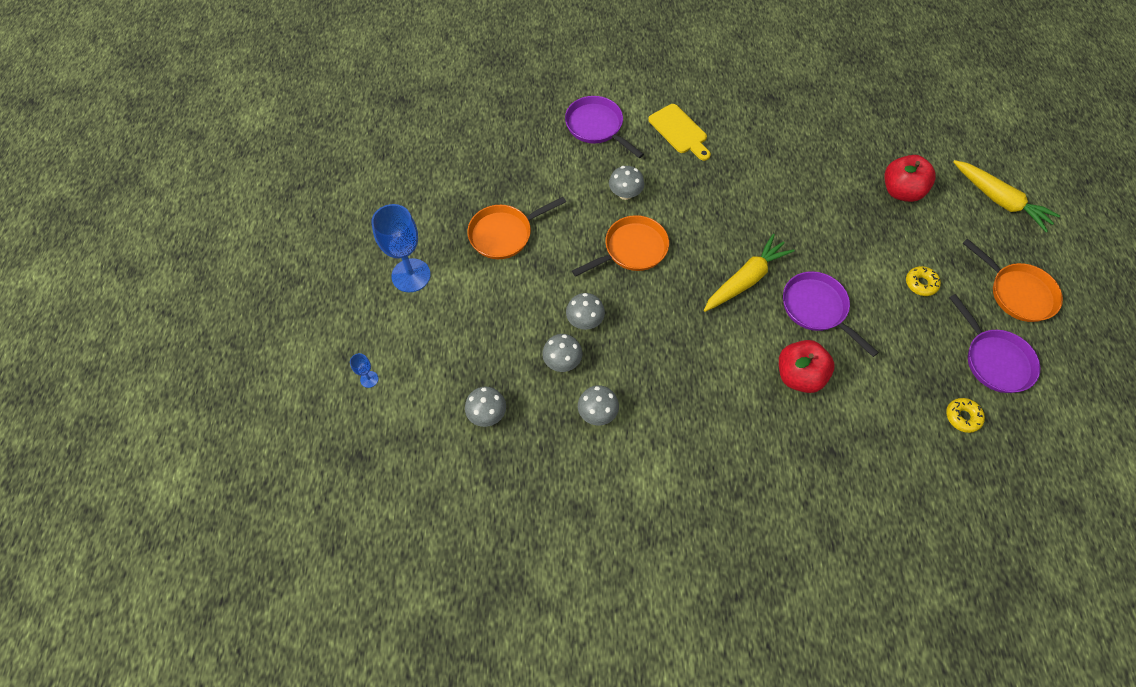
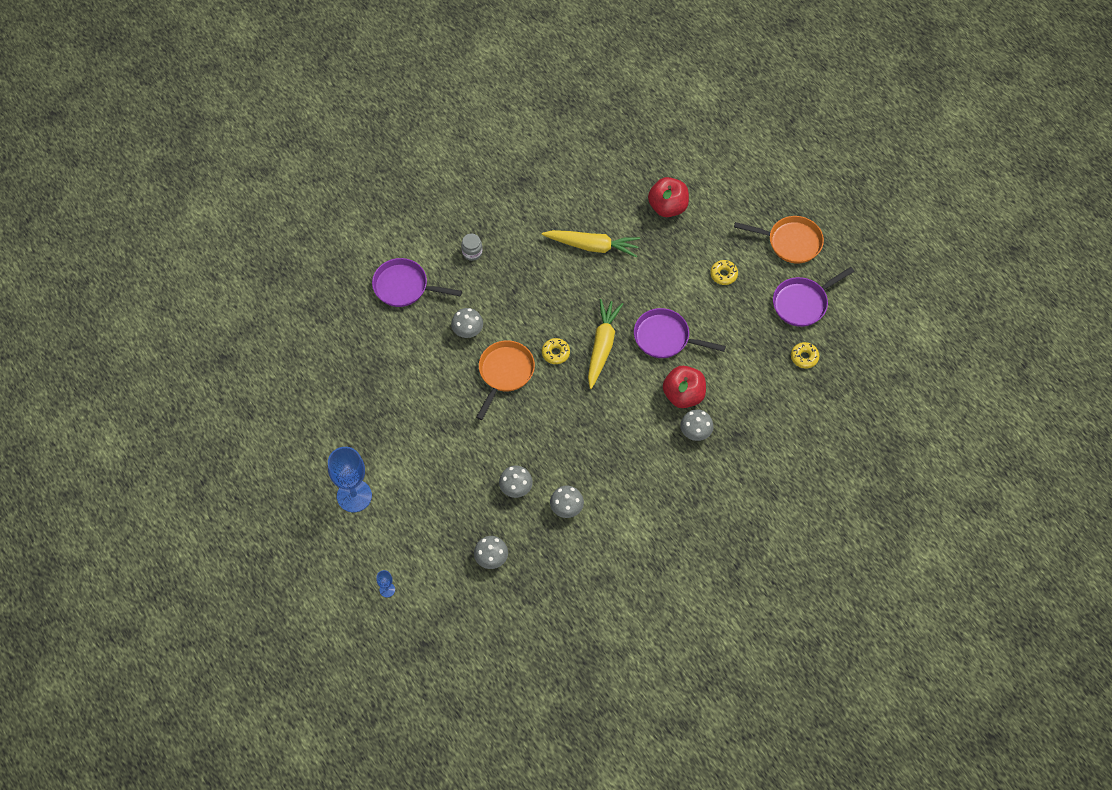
camera: 35 degrees left, 0 degrees up
(504, 234) = (400, 419): orange pan -> none
(585, 321) = (510, 448): grey mushroom -> grey mushroom (695, 432)
(679, 131) = (472, 252): yellow cutting board -> grey jar
(694, 260) = (555, 353): none -> yellow donut
(994, 360) = (802, 303): purple pan -> purple pan turned 120 degrees clockwise
(999, 200) = (740, 173): yellow carrot -> yellow carrot (592, 246)

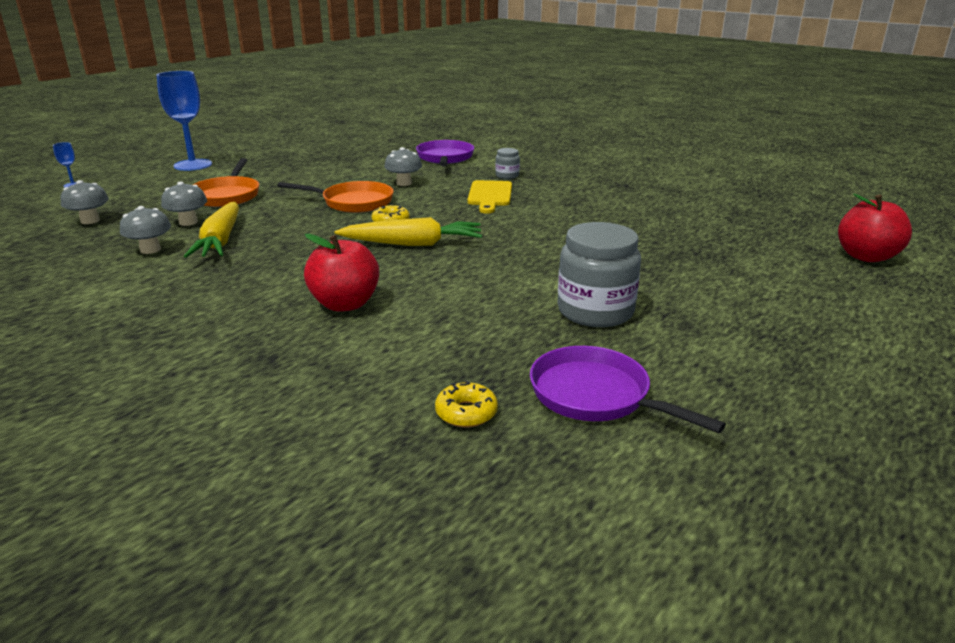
camera: 75 degrees right, 35 degrees down
(518, 277) = (489, 195): none -> yellow cutting board
(592, 246) = (566, 224): yellow carrot -> yellow carrot (220, 241)
(665, 337) = (446, 280): purple pan -> none
(667, 207) = (677, 259): red apple -> red apple (866, 256)
(695, 432) = (274, 321): grey mushroom -> none
(723, 274) = (595, 311): yellow donut -> grey jar
(791, 242) = (724, 366): orange pan -> orange pan (227, 195)

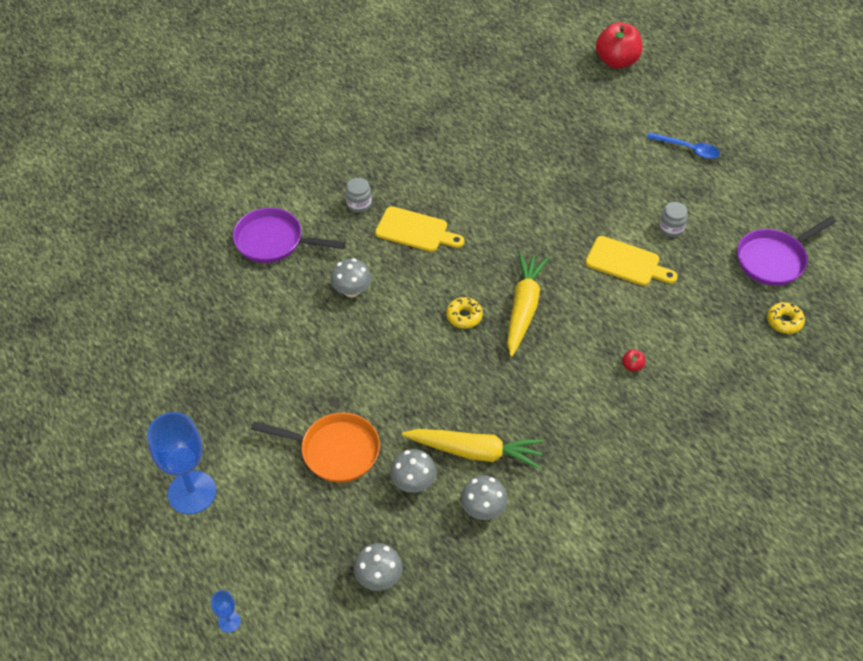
camera: 75 degrees left, 25 degrees up
(345, 304) = (632, 366): red apple -> red apple, size x0.40
(353, 202) = (398, 339): orange pan -> none
(512, 288) = (626, 263): none -> yellow cutting board
(595, 311) = (671, 228): grey jar -> grey jar, size x0.48
(761, 312) = (687, 149): none -> blue spoon

